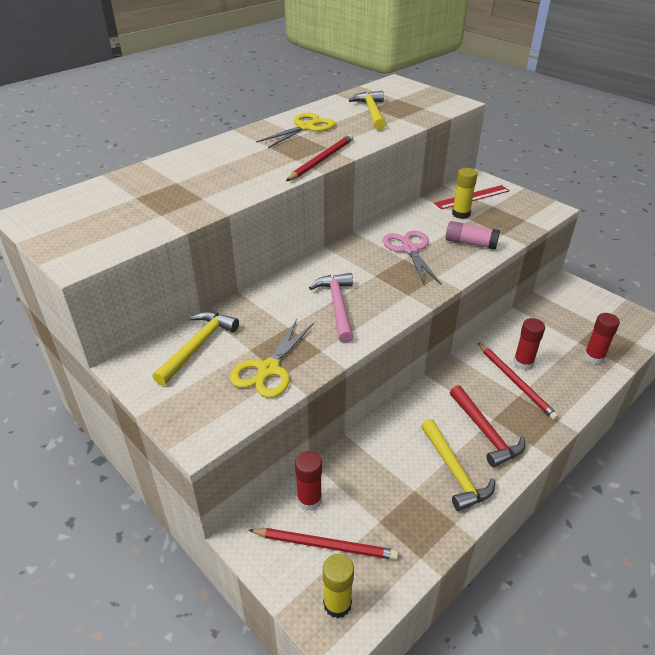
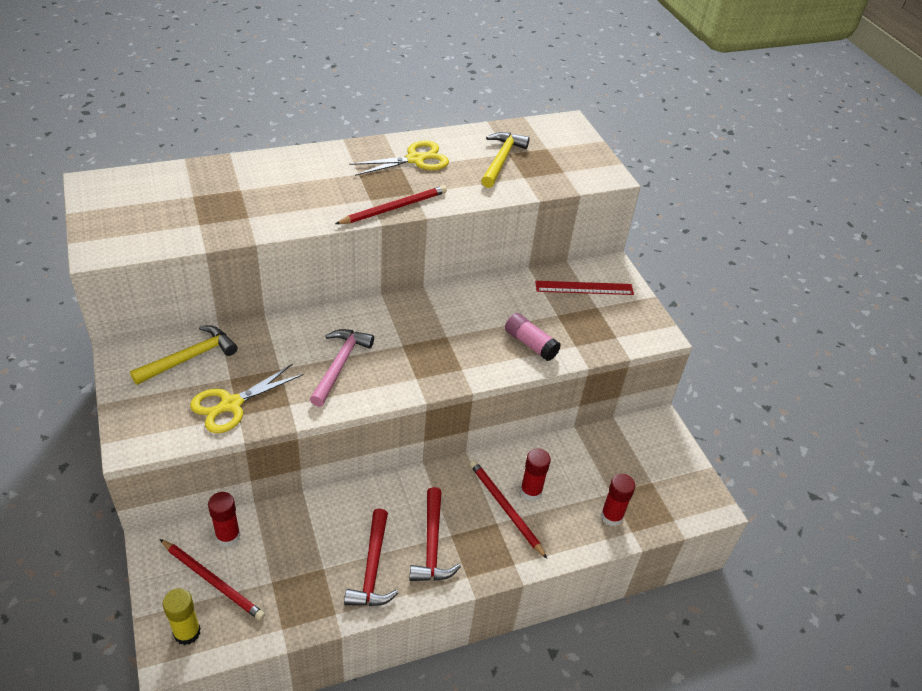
camera: 20 degrees right, 5 degrees up
(410, 249) = (461, 328): pink scissors -> none
(454, 472) = (372, 568): yellow hammer -> red hammer
(461, 214) = (552, 305): yellow glue stick -> none
(515, 382) = (505, 508): red pencil -> red pencil turned 150 degrees clockwise

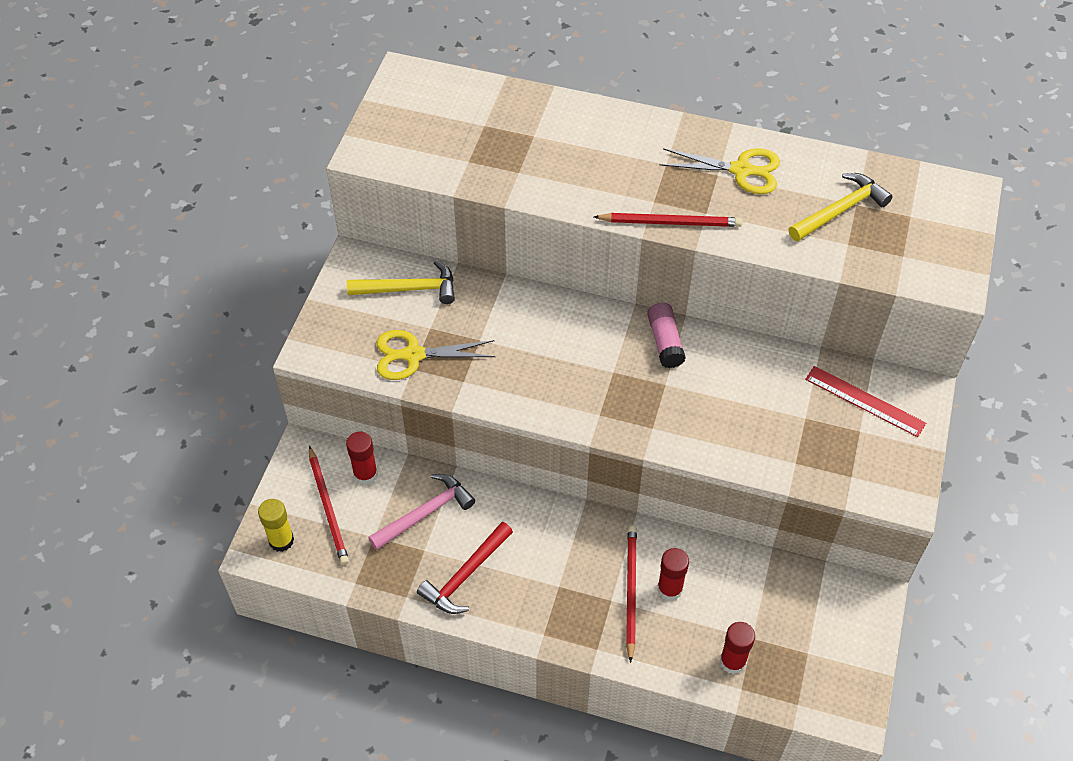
camera: 40 degrees right, 10 degrees up
(340, 365) = (537, 363): pink hammer -> pink hammer (426, 513)
(432, 545) = (534, 585): red hammer -> none
(530, 344) = (747, 436): pink glue stick -> pink glue stick (665, 342)

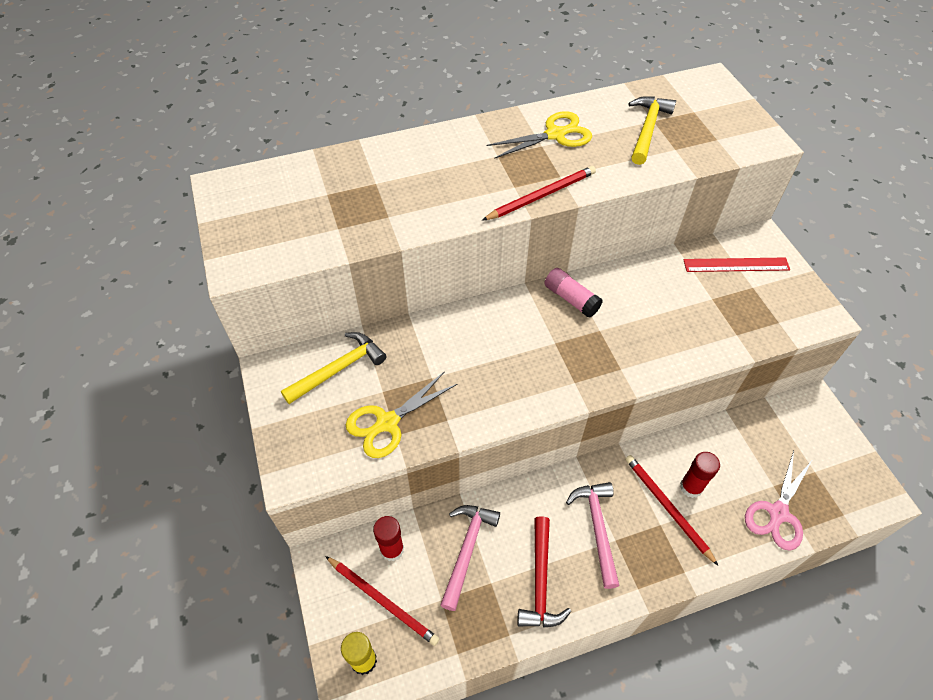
camera: 35 degrees left, 0 degrees up
(551, 567) = (597, 528): none -> pink hammer
(732, 661) = (778, 513): red glue stick -> pink scissors

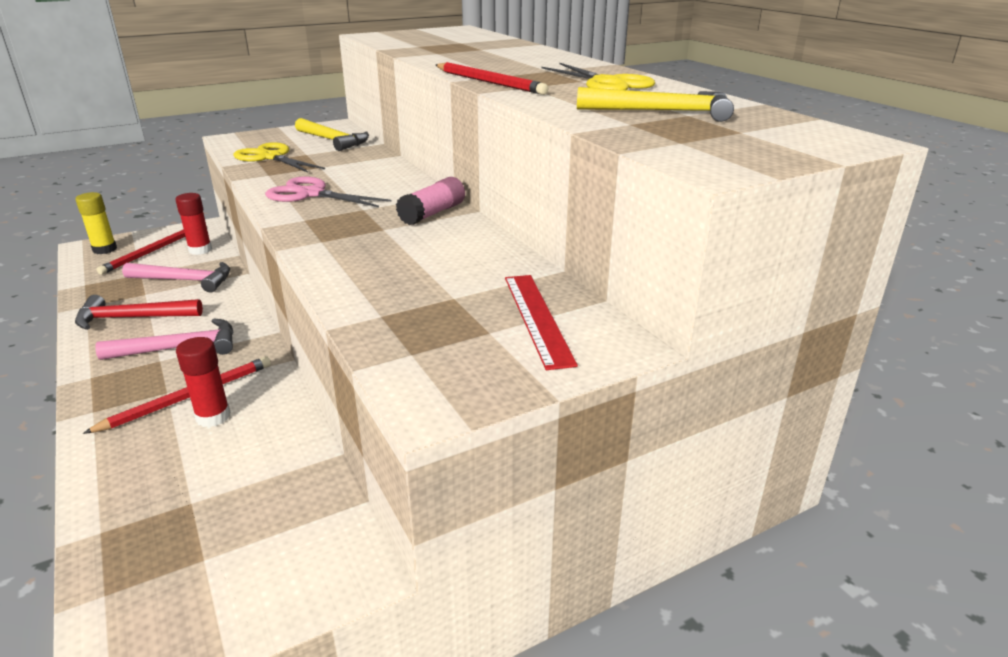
camera: 80 degrees right, 25 degrees down
(778, 513) = (140, 504): pink scissors -> pink scissors (311, 194)

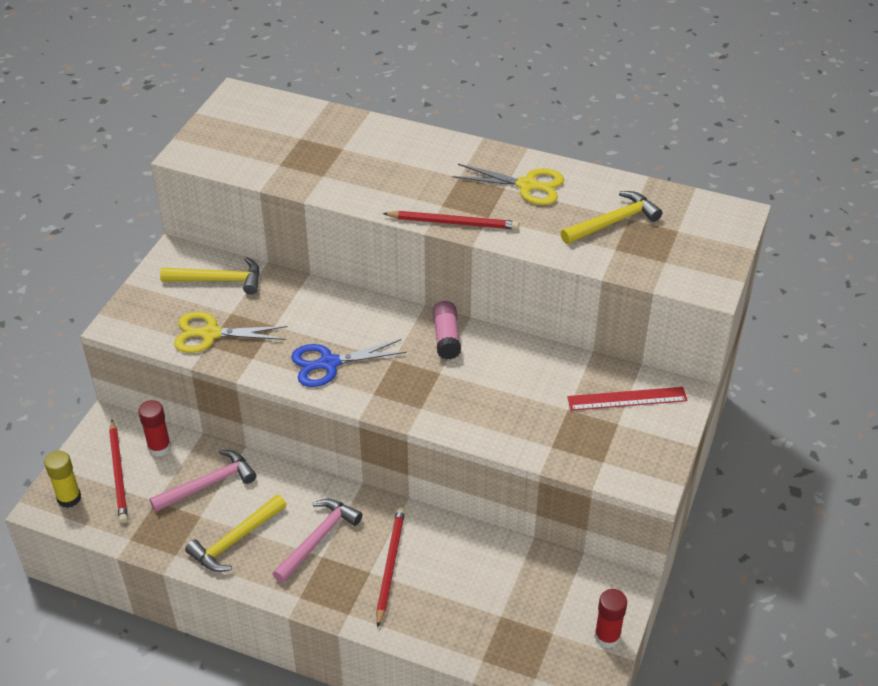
camera: 40 degrees left, 15 degrees up
(132, 318) = (235, 540): red hammer -> yellow hammer
(213, 417) = (428, 566): red glue stick -> red glue stick (607, 637)
(311, 194) = (329, 363): pink scissors -> blue scissors
(537, 318) = (627, 399): red ruler -> red ruler turned 45 degrees counterclockwise

